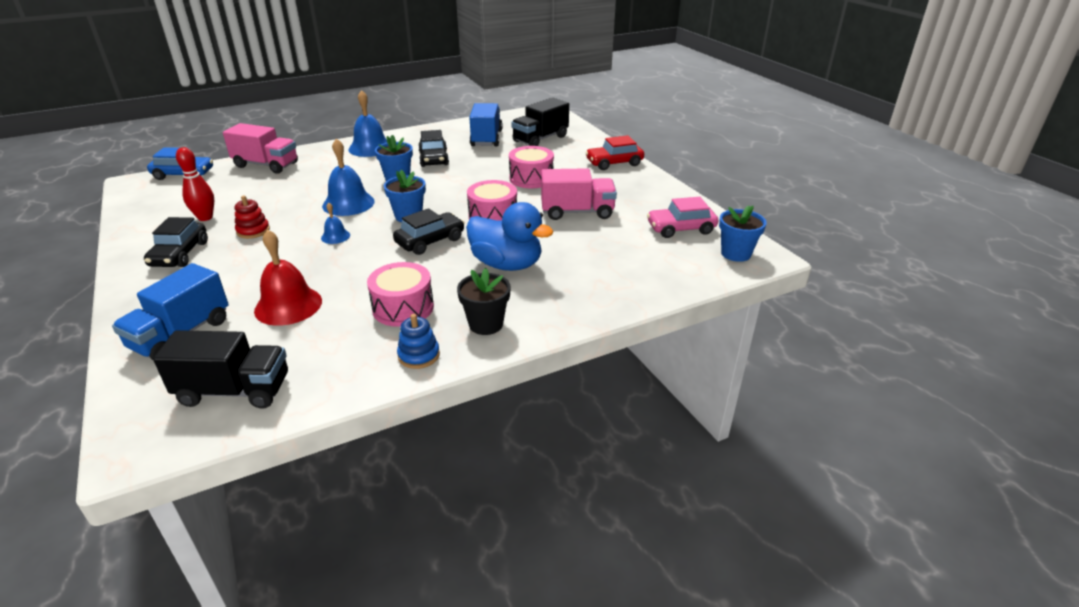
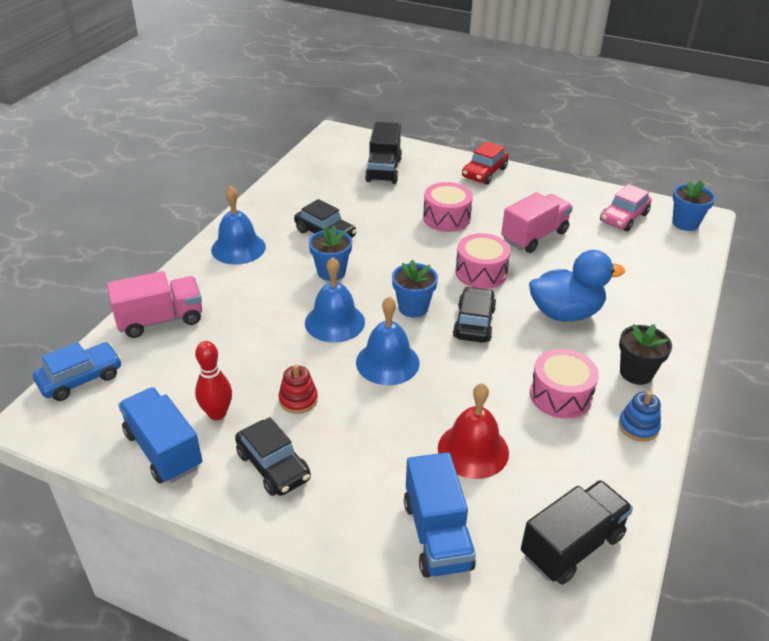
camera: 40 degrees left, 5 degrees up
(335, 236) = (387, 362): blue bell -> blue bell, size x1.95
(486, 138) = (334, 189): blue truck -> blue truck (163, 450)

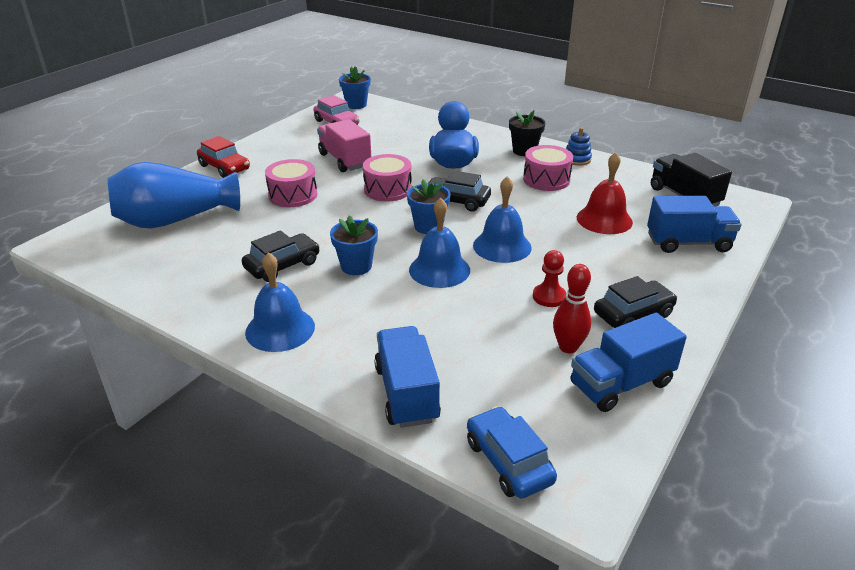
camera: 80 degrees left, 5 degrees down
(160, 320) = (406, 393): pink truck -> blue truck
(298, 400) = (549, 297): red stacking toy -> red pawn
(384, 170) = (175, 219): black truck -> blue vase

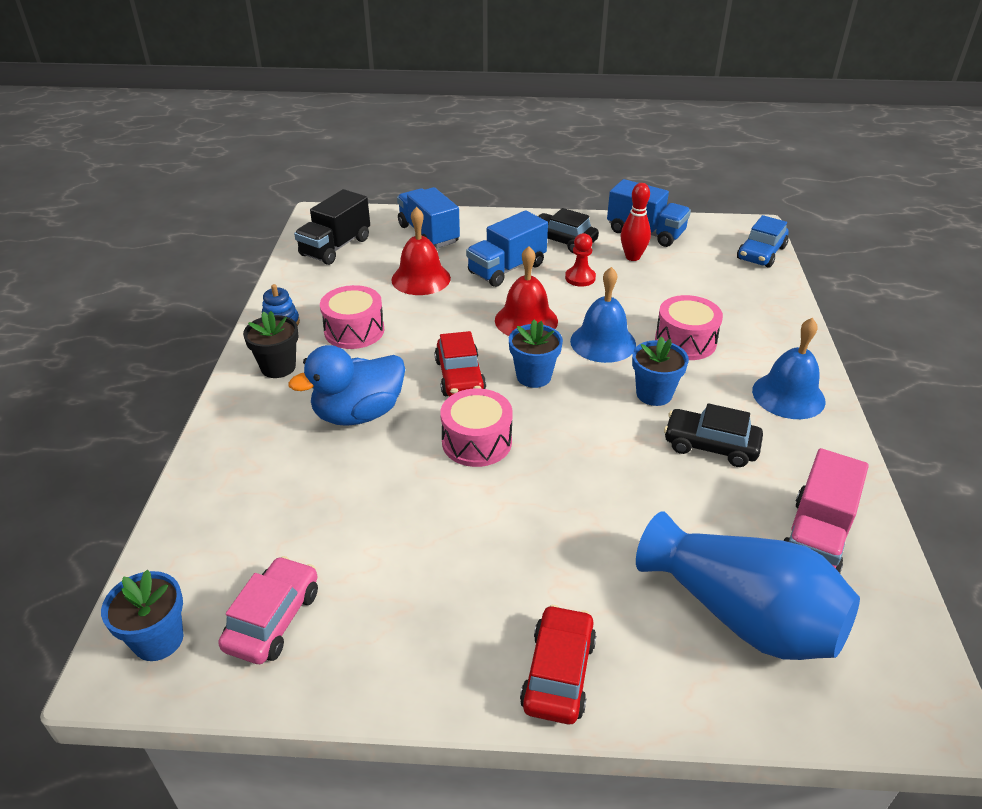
camera: 120 degrees left, 5 degrees up
(293, 195) = (567, 525): pink drum -> pink drum (685, 341)
(344, 160) = (421, 527): pink truck -> pink truck (815, 538)
(406, 393) = (763, 305): blue truck -> blue truck (507, 269)
(456, 201) = (460, 376): black car -> red car
(502, 246) = (526, 320): blue bell -> red bell

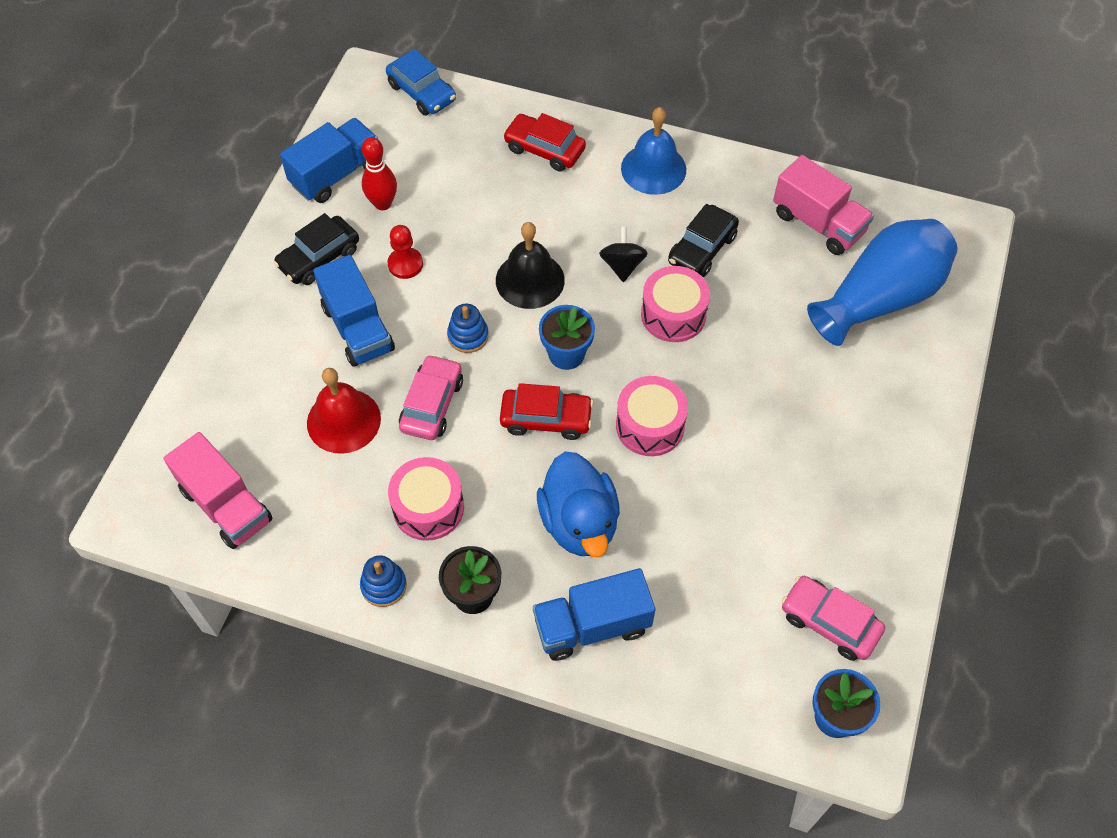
camera: 75 degrees left, 20 degrees up
(336, 247) = (226, 505): black truck -> pink truck
(428, 234) = (241, 393): blue truck -> blue truck (592, 626)
(451, 315) = (432, 404): none -> pink car
(526, 320) = (468, 336): red bell -> blue stacking toy
(558, 673) = (911, 428): red car -> red car (544, 149)
(603, 342) = (530, 280): blue bell -> black bell
(654, 394) = (622, 265): blue flower pot -> black spinning top
(685, 341) = (551, 213): pink drum -> pink drum (673, 314)

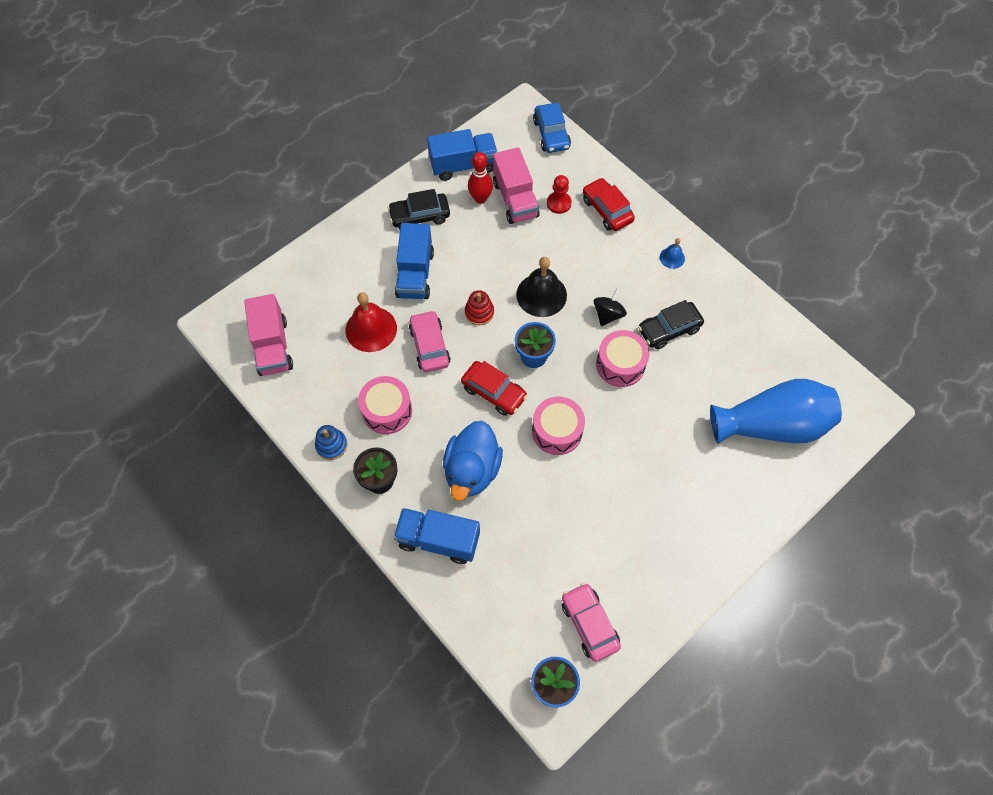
camera: 30 degrees right, 5 degrees up
(405, 264) = (469, 246): red pawn -> red pawn (559, 203)
(432, 404) = (429, 346): pink car -> pink car turned 60 degrees counterclockwise
(468, 336) = (479, 312): blue stacking toy -> red stacking toy
(653, 169) = (672, 258): blue bell -> blue bell, size x0.51
(818, 223) = (762, 350): pink truck -> pink truck (515, 199)

